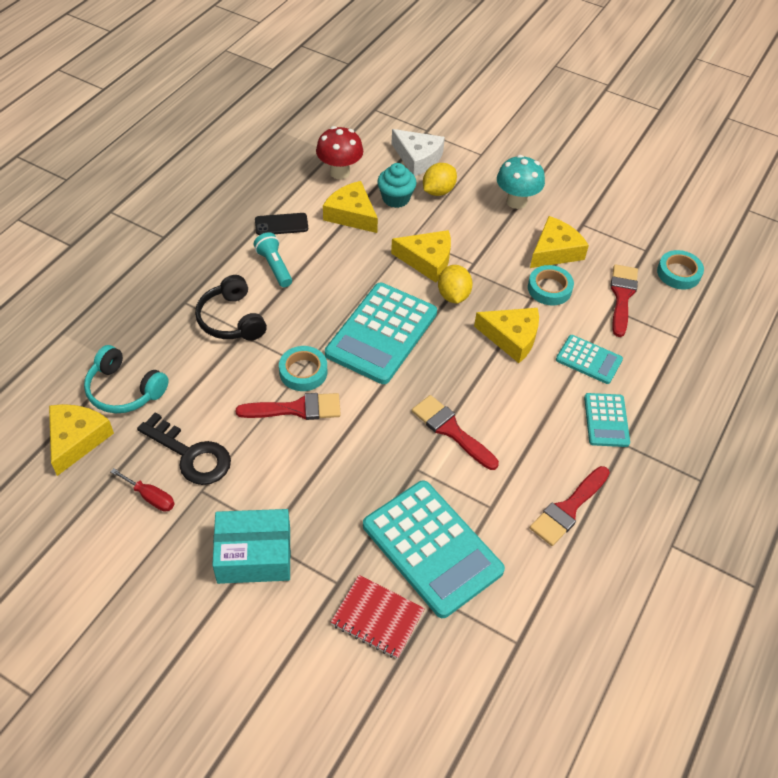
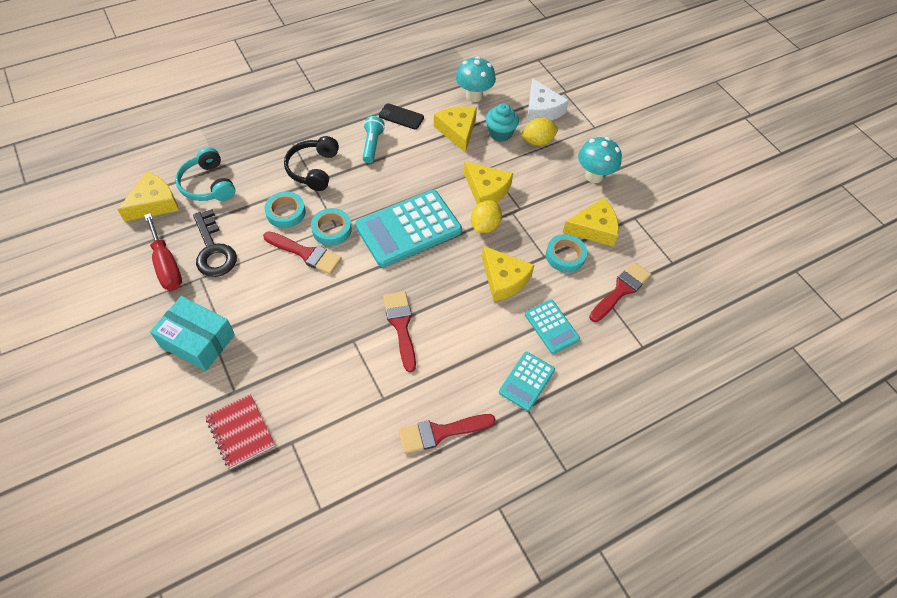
camera: 30 degrees right, 5 degrees up
(150, 497) = (166, 265): red screwdriver -> red screwdriver, size x1.65
(339, 172) = (474, 96): red mushroom -> turquoise mushroom
(432, 548) = (317, 404): turquoise calculator -> none
(678, 273) = (686, 294): turquoise tape -> turquoise tape (286, 212)

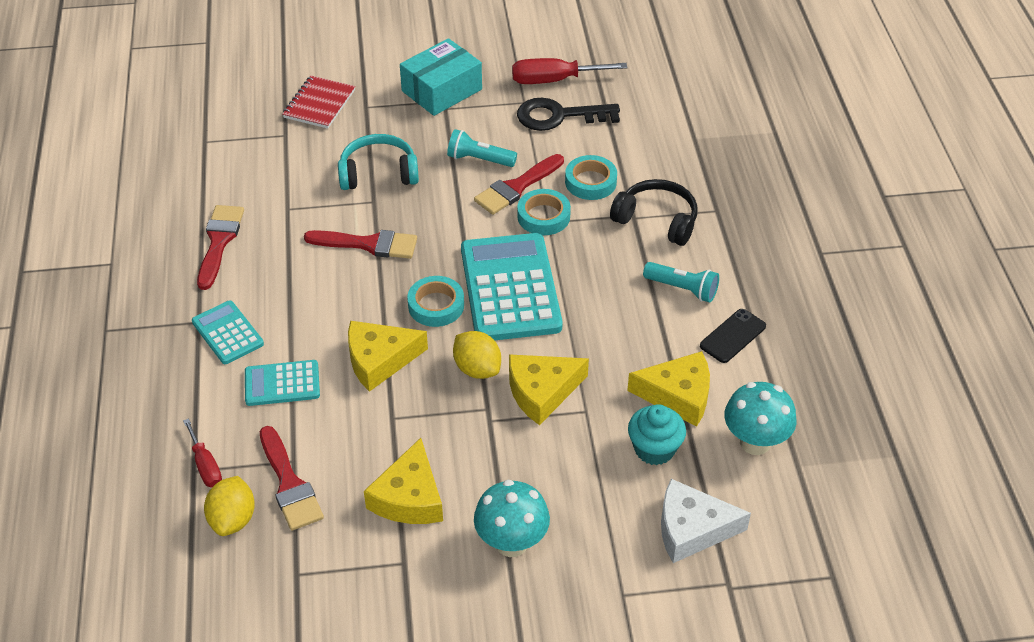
camera: 115 degrees right, 10 degrees down
(154, 203) = (653, 80): yellow cheese -> none
(208, 185) = (666, 125): turquoise headphones -> turquoise headphones (378, 173)
(240, 432) = (319, 104): red notebook -> red notebook turned 60 degrees counterclockwise
(281, 286) = (479, 159): none -> turquoise flashlight
(537, 141) = (618, 493): yellow lemon -> yellow lemon (233, 519)
(565, 256) = (380, 442): turquoise tape -> turquoise tape (436, 305)
(636, 342) = (205, 465): none -> red screwdriver

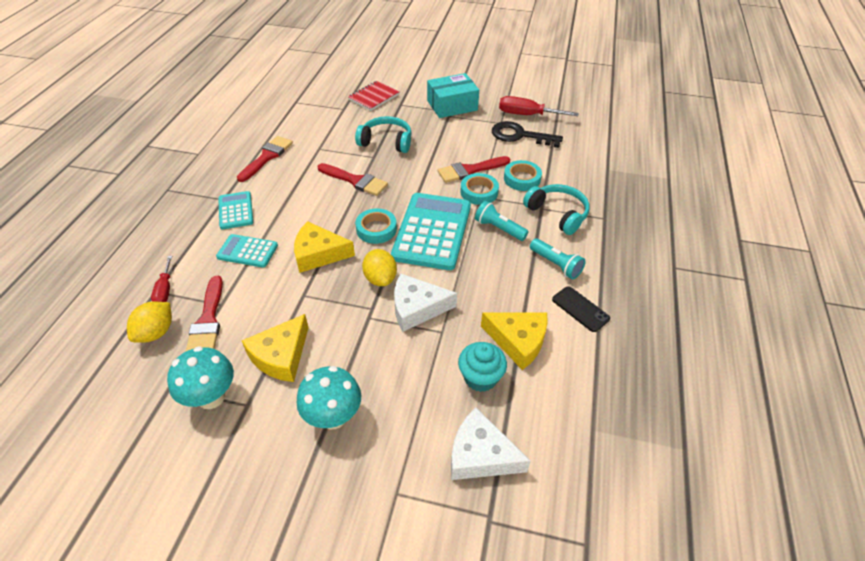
camera: 20 degrees right, 0 degrees up
(479, 159) = (454, 148): turquoise flashlight -> turquoise flashlight (499, 228)
(542, 392) = (417, 308): yellow cheese -> white cheese
(657, 220) = (557, 214): black headphones -> turquoise headphones
(732, 336) = (580, 309): black phone -> black phone turned 75 degrees clockwise
(755, 442) = (564, 398): turquoise mushroom -> turquoise mushroom (211, 397)

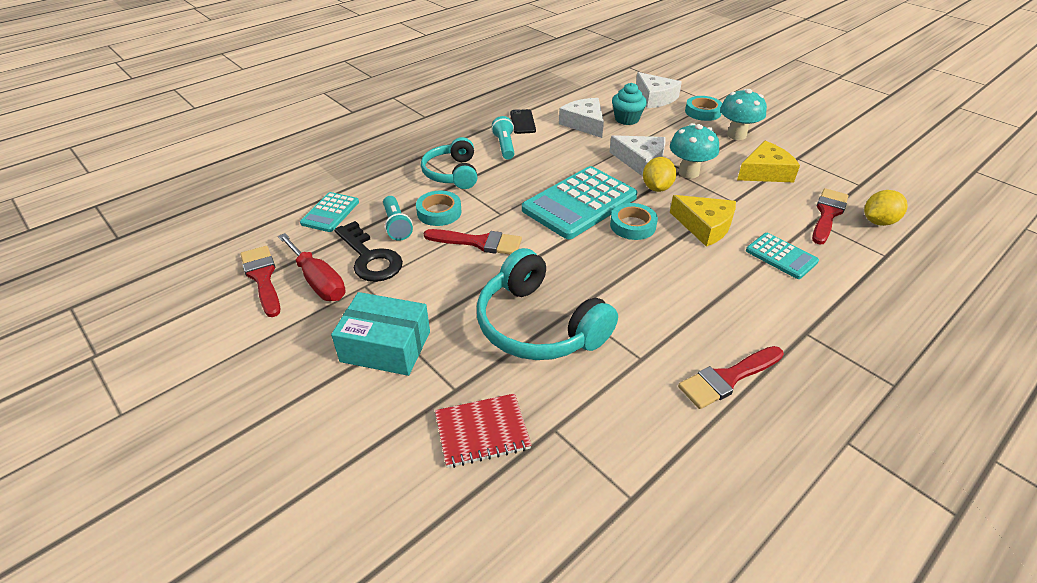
camera: 145 degrees left, 5 degrees down
(165, 290) = (875, 252): red screwdriver -> none
(211, 397) = (824, 169): turquoise mushroom -> turquoise mushroom (688, 172)
(236, 211) = (789, 309): turquoise calculator -> turquoise calculator (330, 213)
(355, 181) = (620, 286): red brush -> red brush (262, 277)
(386, 142) = (538, 325): turquoise headphones -> turquoise headphones, size x1.52
(479, 192) = (497, 217): turquoise tape -> turquoise tape (703, 112)
(499, 228) = (517, 183): turquoise flashlight -> turquoise flashlight (396, 225)
(518, 341) = (584, 124): yellow cheese -> white cheese

